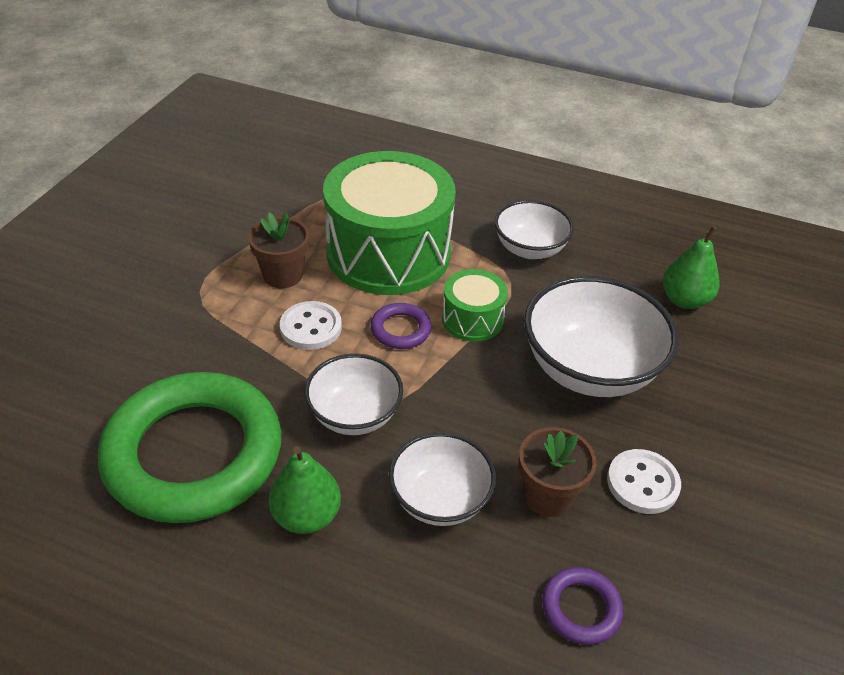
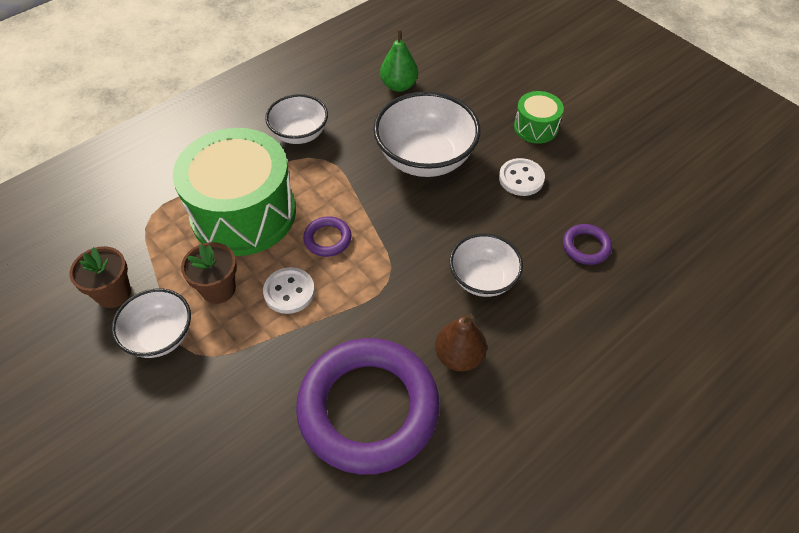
camera: 60 degrees left, 10 degrees up
(194, 453) = (368, 408): green ring -> purple ring
(306, 516) = (459, 356): green pear -> brown pear
(354, 415) = (389, 297): white bowl -> white bowl (160, 336)
(472, 319) = (344, 195): green drum -> green drum (536, 127)
(548, 496) = (507, 225): brown flower pot -> brown flower pot (113, 293)

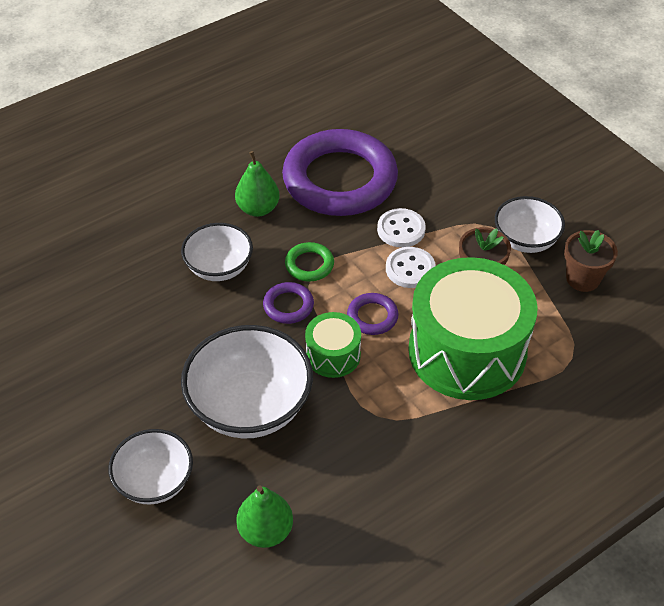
camera: 175 degrees left, 5 degrees down
(299, 134) = (409, 455): white bowl -> white bowl (155, 481)
(392, 289) = (309, 265): none -> green ring
(459, 356) = (258, 209): brown pear -> green pear
(521, 178) = (142, 371): white button -> white button (401, 229)
(536, 127) = (96, 442): green drum -> green drum (333, 355)
(586, 247) = (104, 290): purple ring -> purple ring (288, 306)

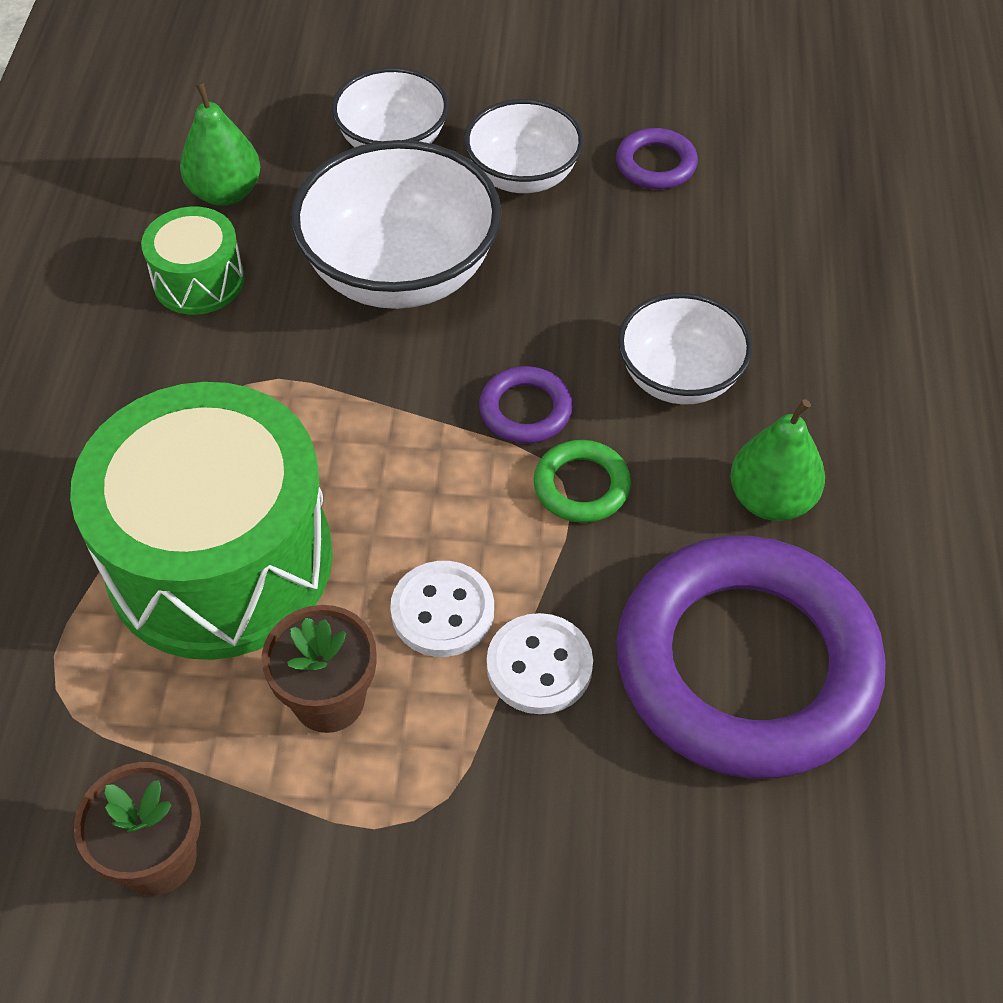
camera: 130 degrees right, 5 degrees up
(333, 355) = (386, 402): green drum -> green drum (199, 281)
(372, 316) = (403, 493): purple ring -> purple ring (656, 164)
(525, 240) = (327, 846): white bowl -> white bowl (523, 176)

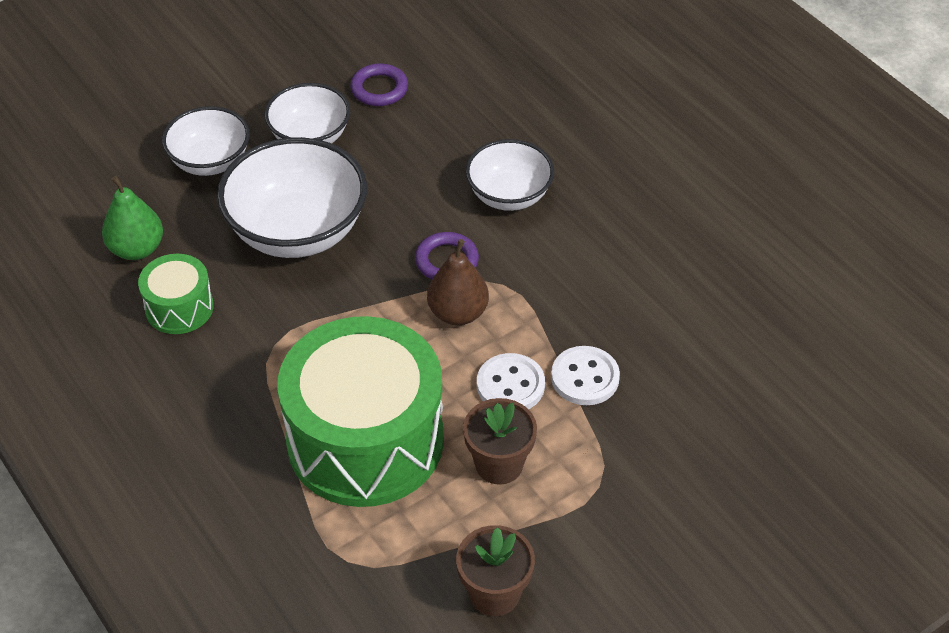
camera: 40 degrees left, 5 degrees down
(474, 481) = (458, 313): none -> brown pear
(581, 486) = (516, 280): green ring -> none
(746, 665) = (679, 311): purple ring -> none
(771, 500) = (614, 228): green pear -> none

